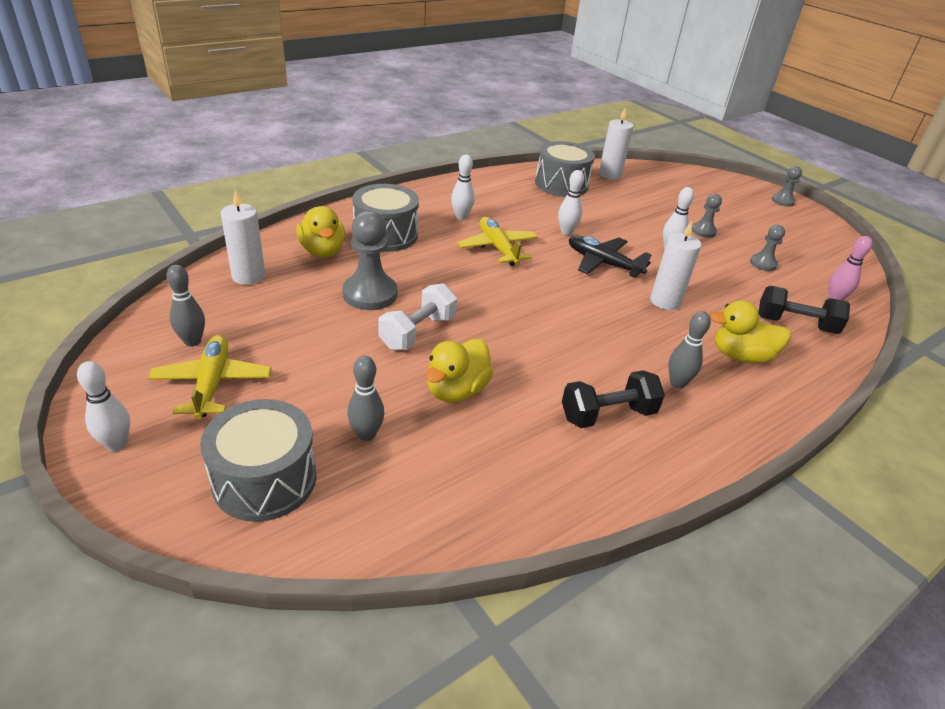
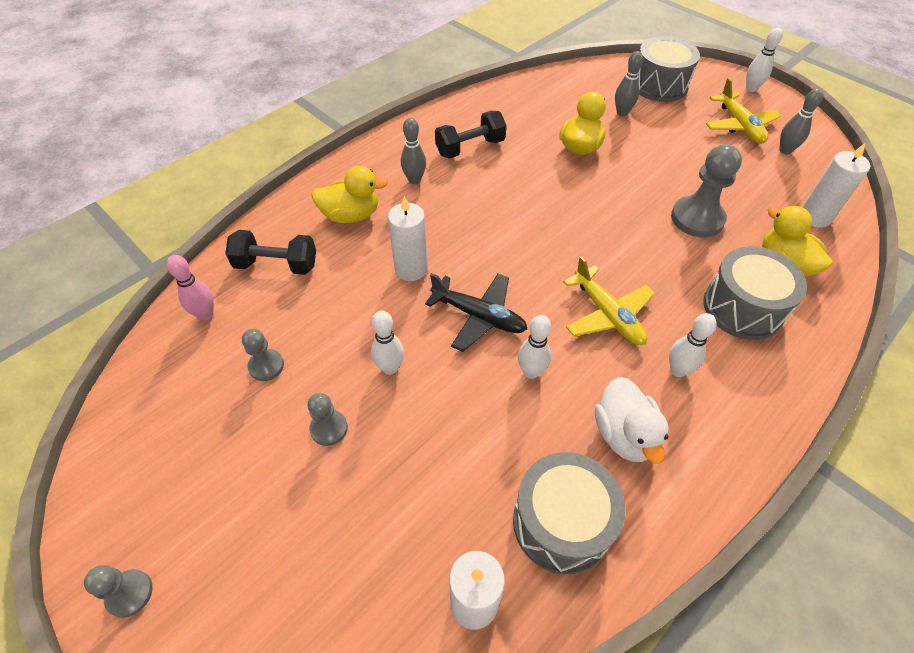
camera: 175 degrees right, 15 degrees up
(418, 332) = (632, 187): white dumbbell -> none
(513, 201) = (624, 434): none -> white duck

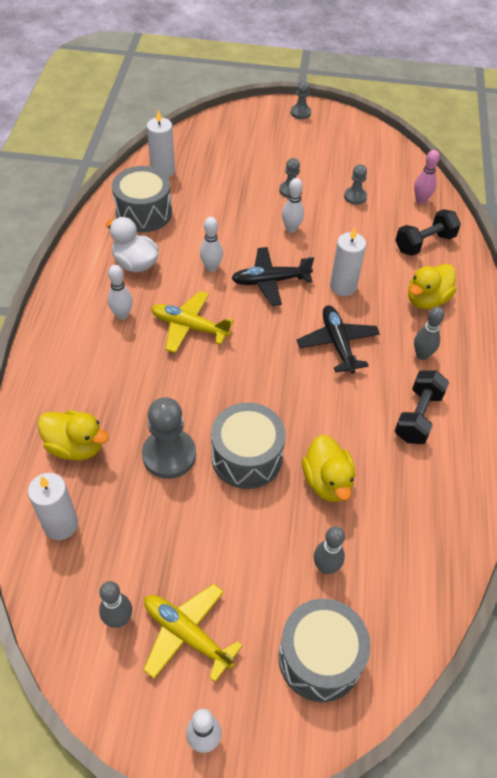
camera: 140 degrees right, 0 degrees up
(475, 224) = (337, 343): none -> black plane
(742, 308) = (96, 385): grey drum -> grey drum (247, 457)

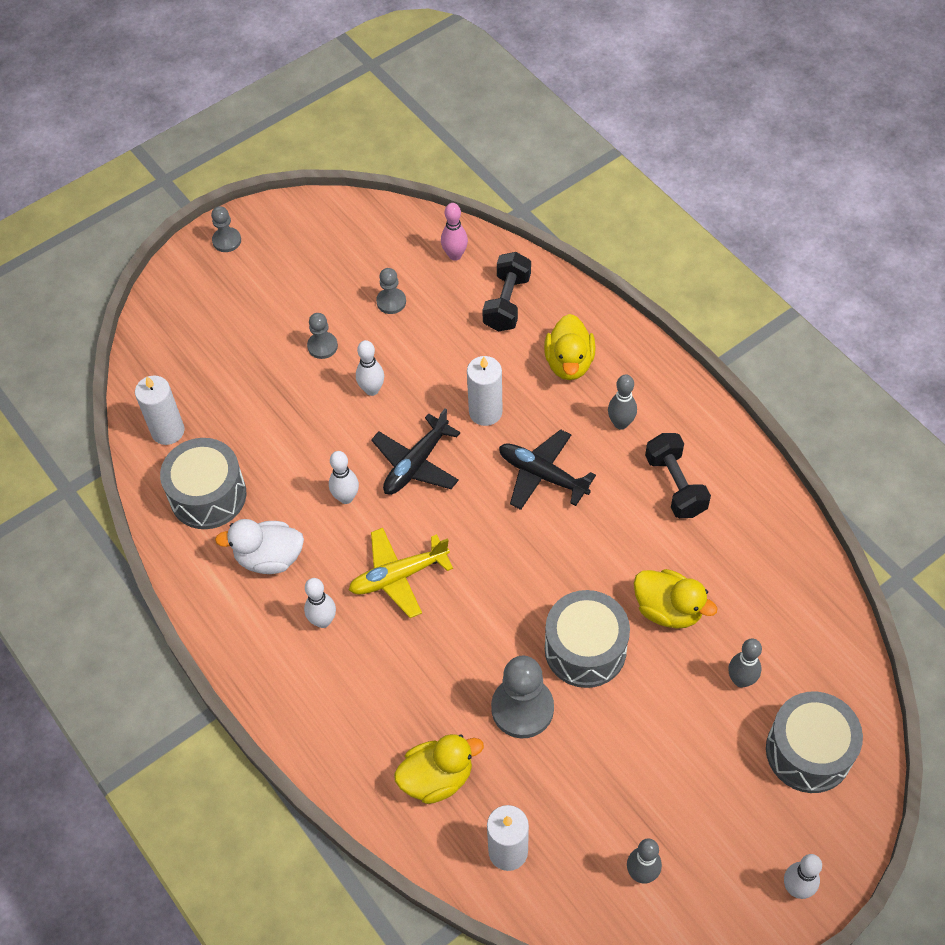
camera: 40 degrees left, 5 degrees up
(187, 634) = (702, 831): yellow plane -> none

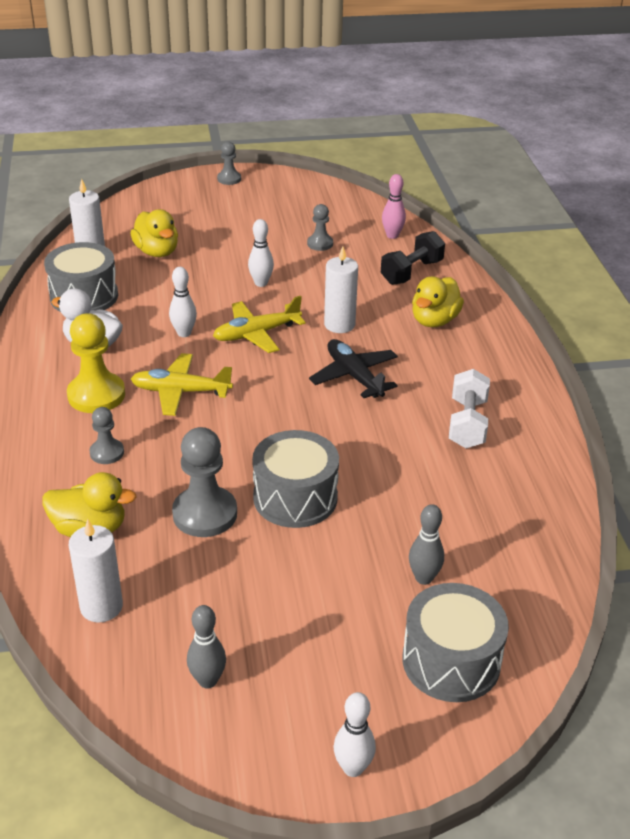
camera: 25 degrees right, 20 degrees down
(322, 346) = (246, 249): grey pawn -> grey pawn (107, 453)
(323, 621) = (96, 395): white bowling pin -> yellow pawn
(416, 464) = (256, 334): black plane -> yellow plane
(620, 423) = (449, 369): grey bowling pin -> none
(668, 609) = (394, 501): yellow duck -> yellow duck (157, 252)
(675, 485) = (467, 424): black dumbbell -> white dumbbell

